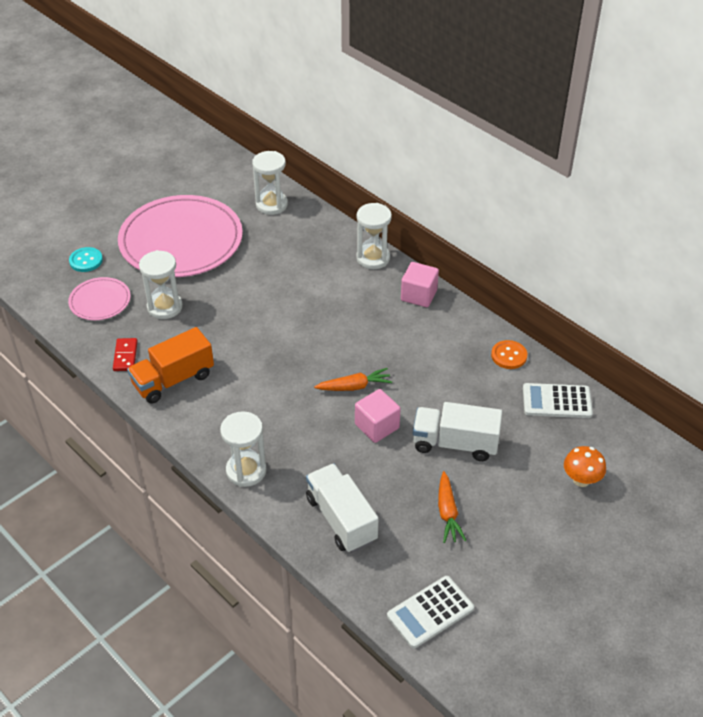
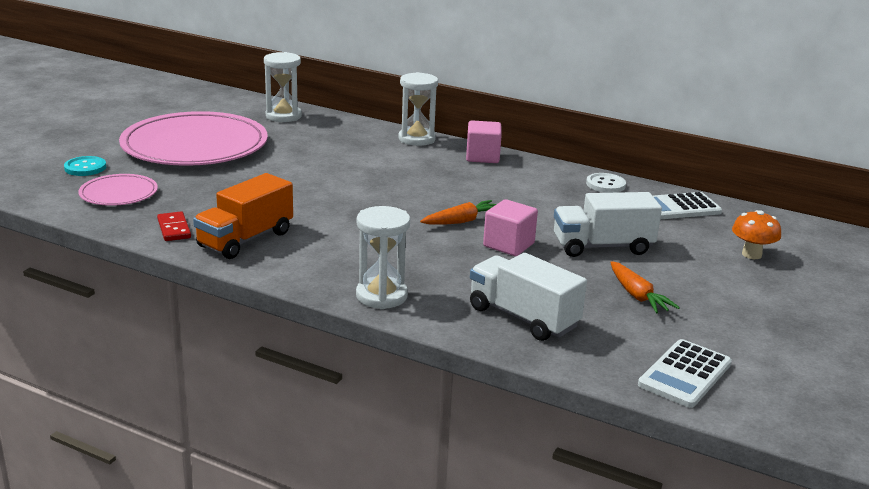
camera: 20 degrees left, 20 degrees down
(165, 307) = (203, 190): white hourglass -> none
(509, 356) = (605, 184): orange button -> white button

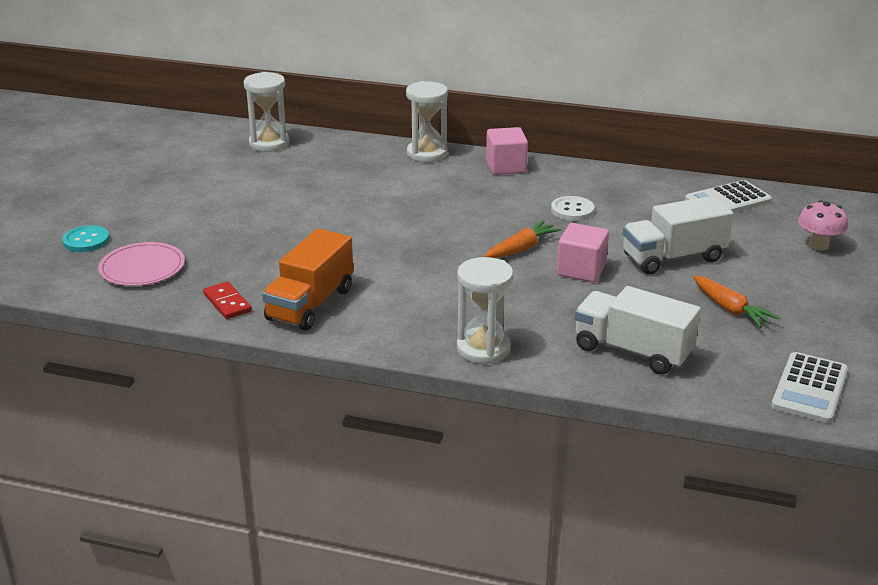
camera: 10 degrees left, 5 degrees up
(195, 145) = (192, 195): pink plate -> none
(605, 184) = (645, 183): white button -> white button (572, 210)
(751, 254) = (818, 245): orange mushroom -> pink mushroom

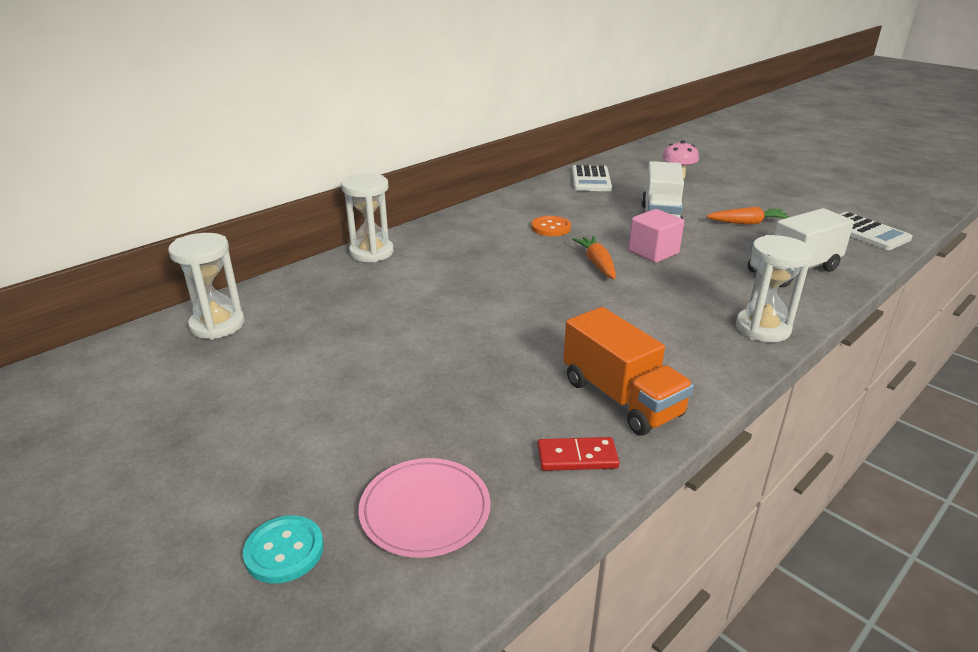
camera: 60 degrees left, 0 degrees up
(506, 167) = (444, 229): pink cube -> none
(572, 210) = (551, 228): white button -> orange button

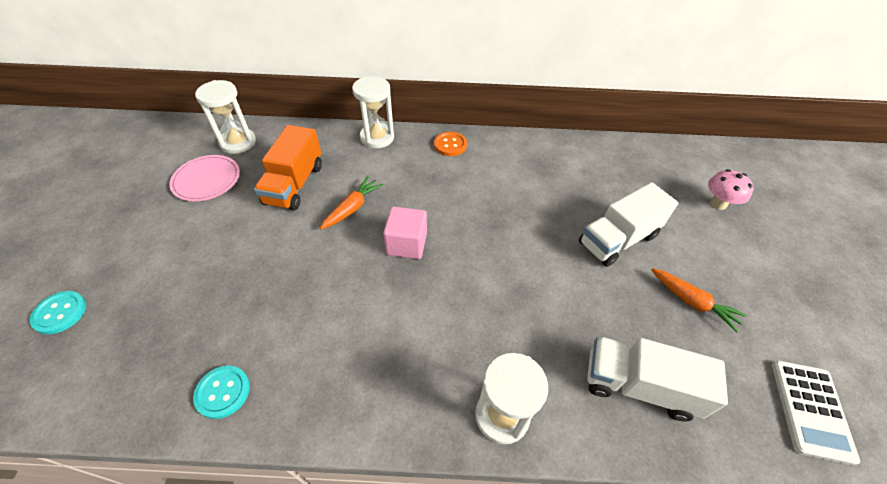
camera: 45 degrees right, 20 degrees up
(425, 510) = (124, 348): pink plate -> pink plate (206, 180)
(551, 228) = (515, 190): orange button -> orange button (450, 145)
(577, 457) = (223, 392): red domino -> turquoise button
(591, 179) = (628, 160): white calculator -> none
(597, 264) = (490, 249): orange carrot -> orange carrot (352, 208)
(621, 398) = (312, 376): orange truck -> orange truck (294, 184)
(653, 252) = (550, 270): pink cube -> pink cube (406, 244)

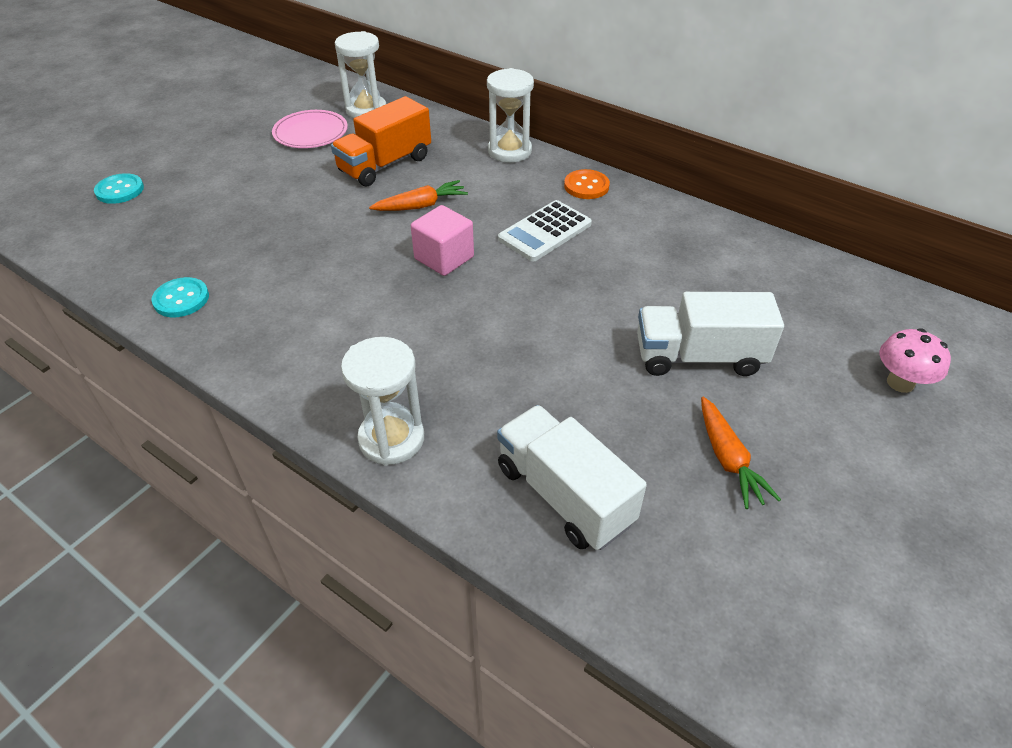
camera: 35 degrees right, 5 degrees down
(810, 410) = (766, 637): white calculator -> white calculator (545, 231)

